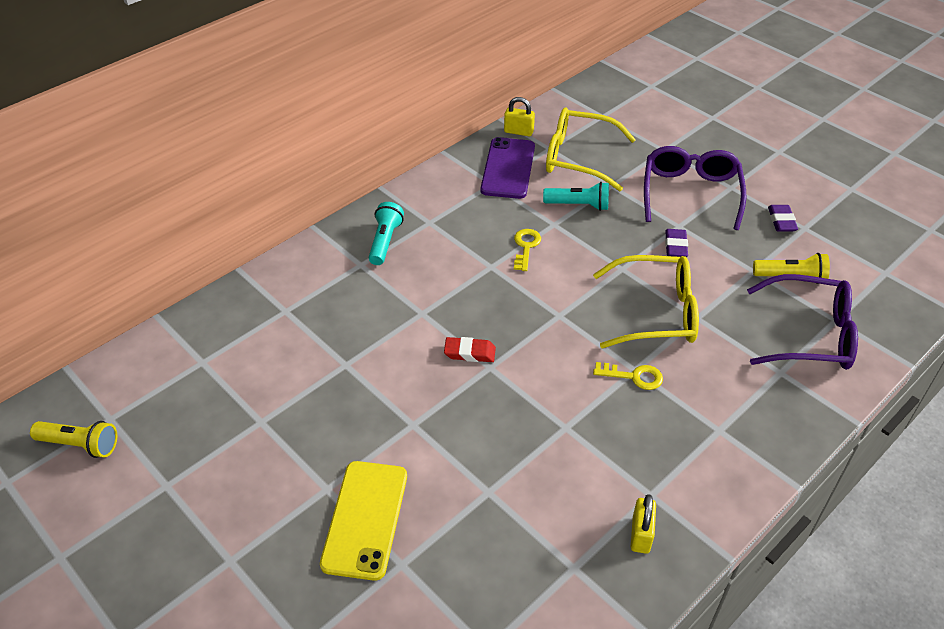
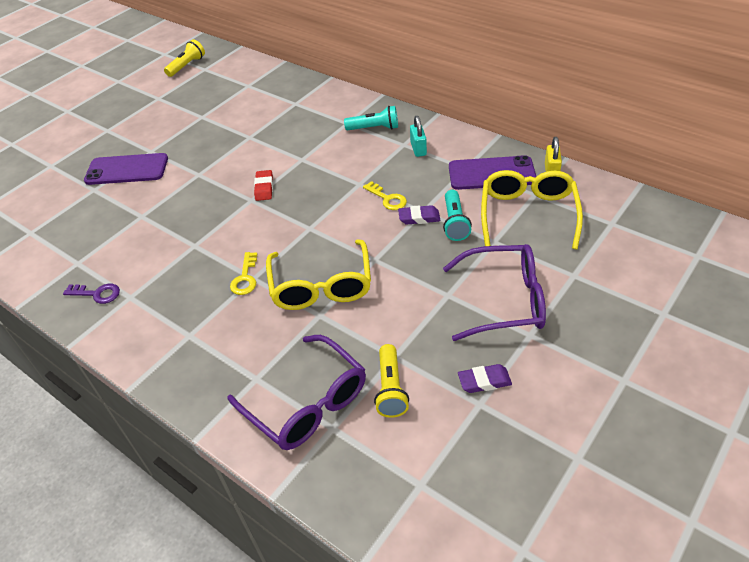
camera: 85 degrees right, 0 degrees up
(80, 444) = (187, 66): yellow flashlight -> yellow flashlight turned 150 degrees counterclockwise
(365, 519) = (127, 170): yellow phone -> purple phone
(444, 212) = (418, 149): none -> turquoise padlock
(526, 247) = (387, 199): yellow key -> yellow key turned 45 degrees clockwise
(640, 534) = (97, 294): yellow padlock -> purple key
(675, 246) = (415, 294): purple eraser -> purple eraser (419, 217)
(809, 335) = (307, 403): purple glasses -> purple glasses turned 45 degrees counterclockwise

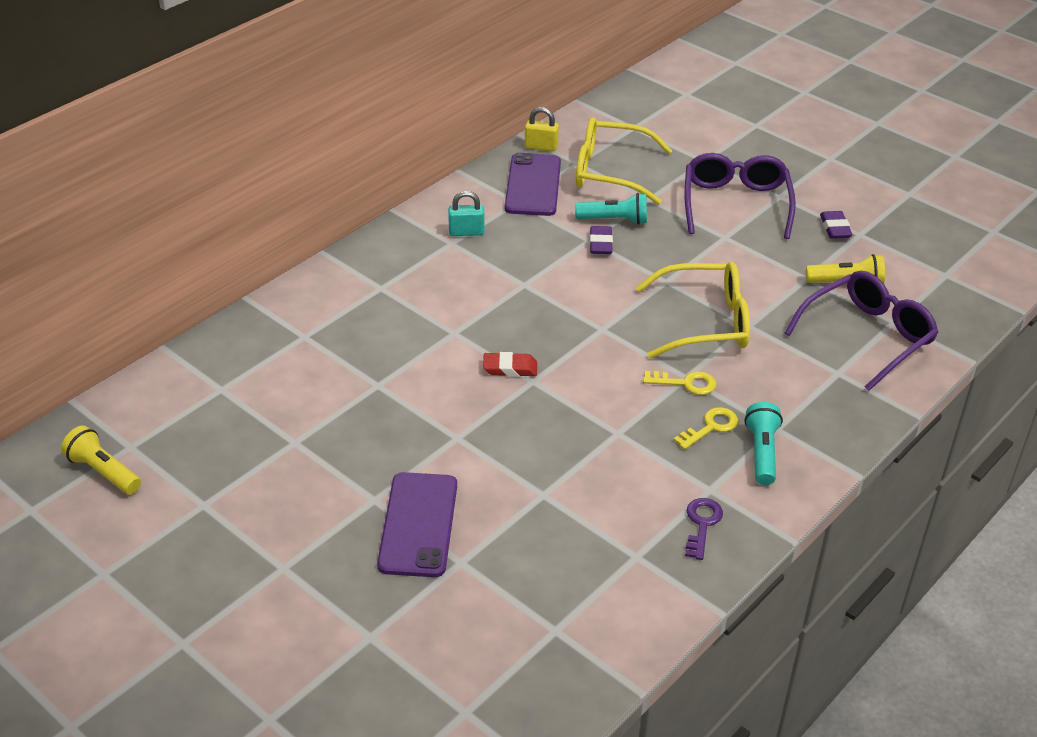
camera: 90 degrees left, 5 degrees down
(374, 128) = (404, 264): turquoise flashlight -> turquoise flashlight (762, 453)
(387, 199) = (560, 264): yellow key -> yellow key (710, 427)

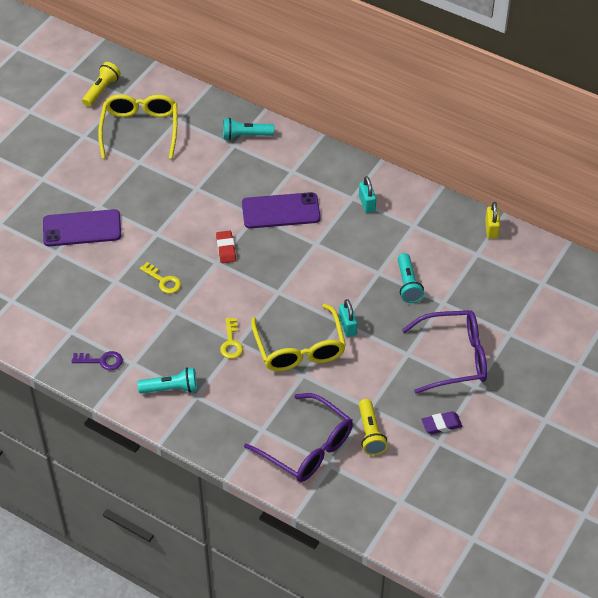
camera: 80 degrees right, 10 degrees up
(290, 322) = (245, 136): none -> turquoise flashlight
(533, 185) = (437, 231): purple phone -> purple phone (281, 211)
(600, 243) = (376, 280): purple eraser -> none
(610, 172) = (471, 275): yellow glasses -> yellow glasses (140, 130)
(674, 277) = (347, 326): none -> turquoise padlock
(710, 427) = (190, 359): yellow key -> yellow key (163, 281)

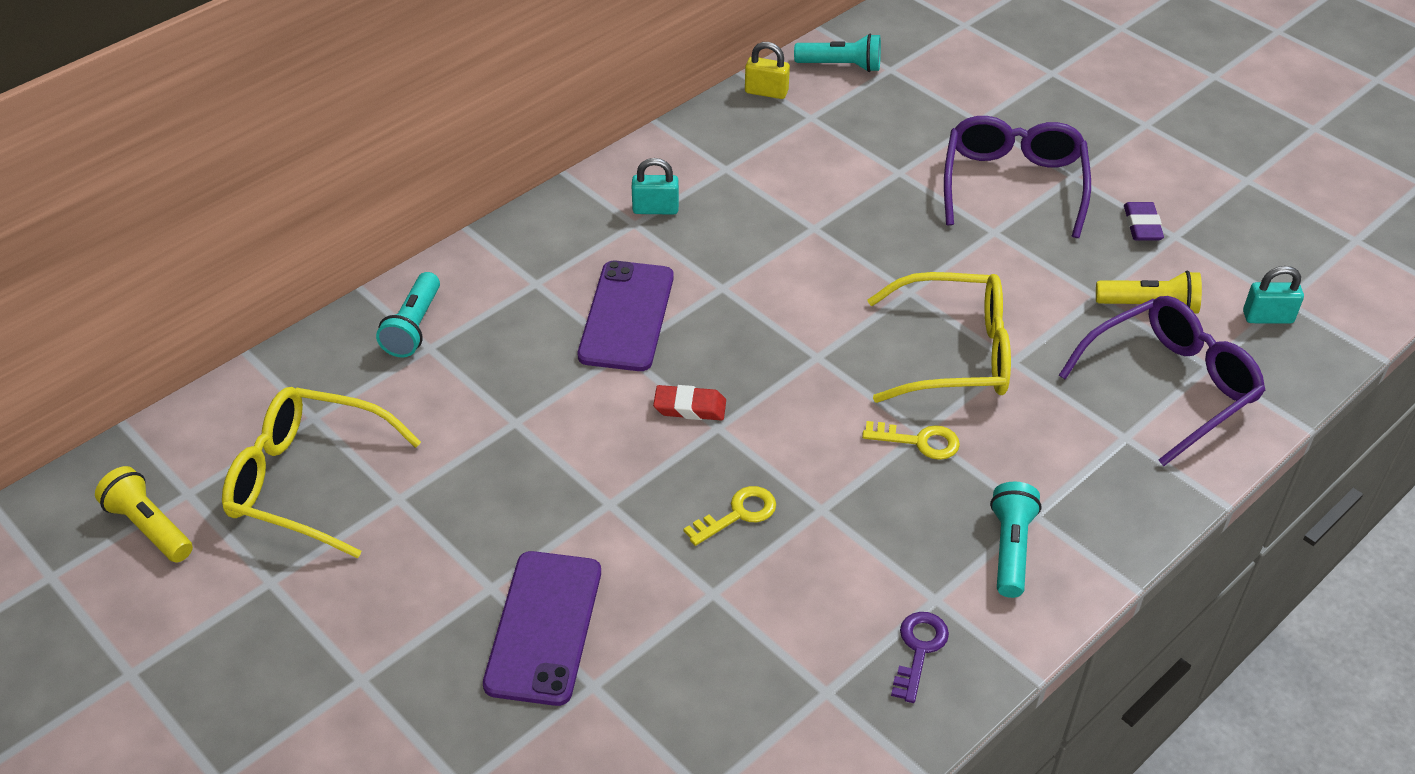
camera: 75 degrees left, 5 degrees down
(347, 326) = (920, 286): turquoise padlock -> turquoise padlock (1267, 317)
(408, 284) = (850, 200): turquoise flashlight -> turquoise flashlight (841, 66)

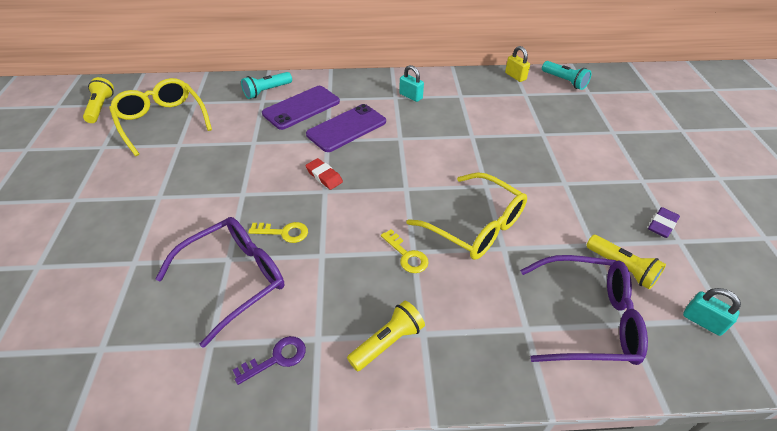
camera: 40 degrees right, 0 degrees up
(544, 627) = (152, 225): purple phone -> purple phone (301, 108)
(1010, 549) = (387, 342): turquoise flashlight -> yellow flashlight
(1013, 184) = (601, 168): purple glasses -> purple glasses (234, 279)

